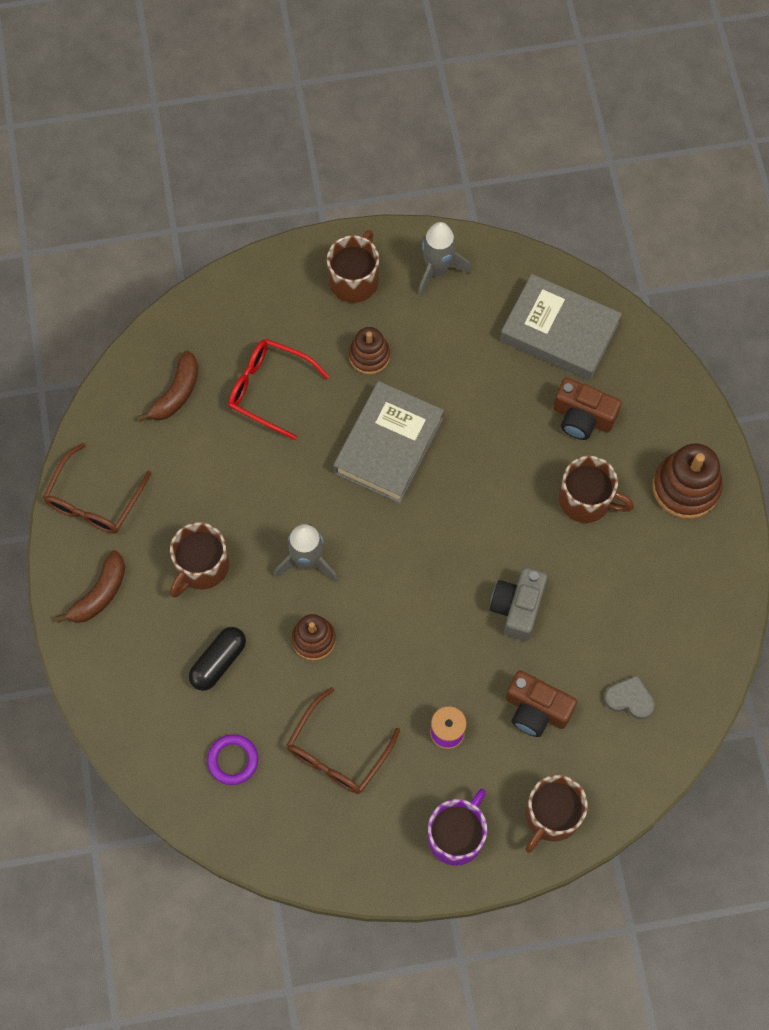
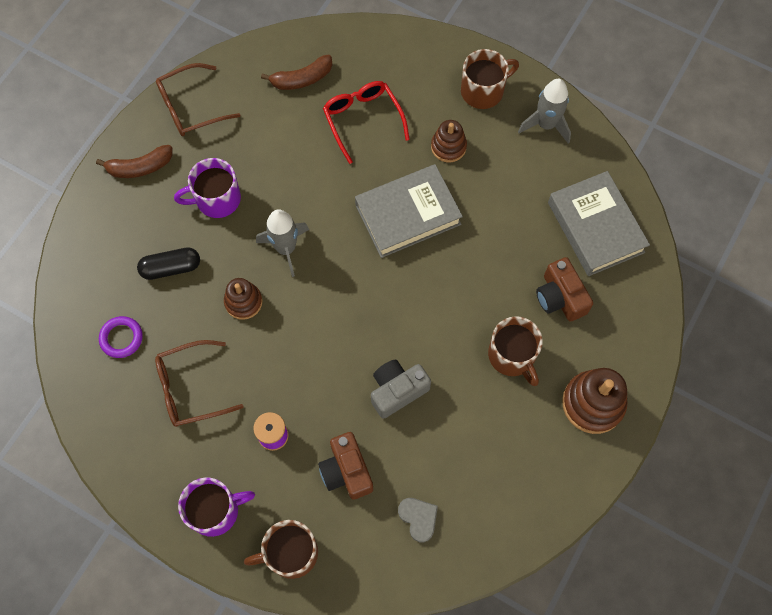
camera: 40 degrees right, 0 degrees up
(201, 566) = (217, 199): brown mug -> purple mug

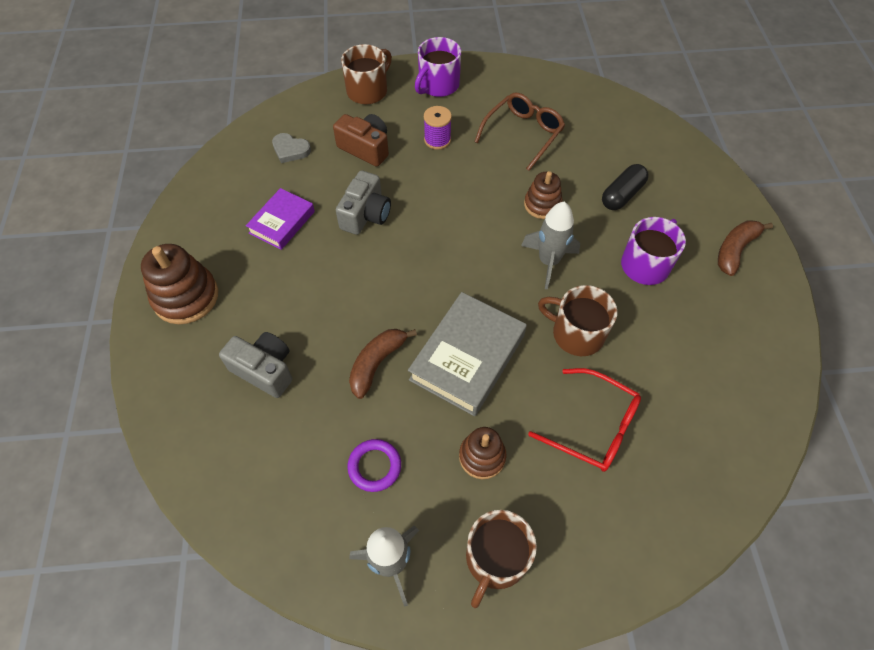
camera: 145 degrees right, 10 degrees down
(121, 338) = (604, 134): purple ring -> purple ring (374, 466)
(191, 107) = (759, 328): brown glasses -> none
(302, 79) = (696, 430): brown banana -> brown banana (377, 363)
(474, 431) = (282, 222): none -> purple book
(512, 356) = (283, 293): brown mug -> brown mug (576, 333)
(560, 297) = (264, 370): brown camera -> grey camera
(595, 227) = (263, 467): grey book -> none

